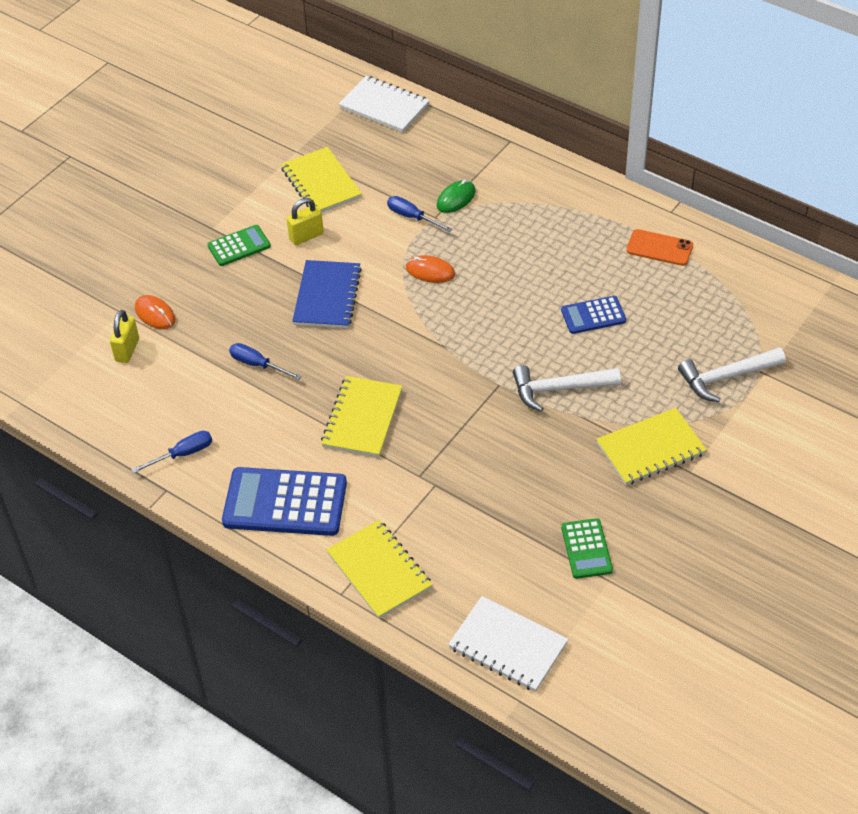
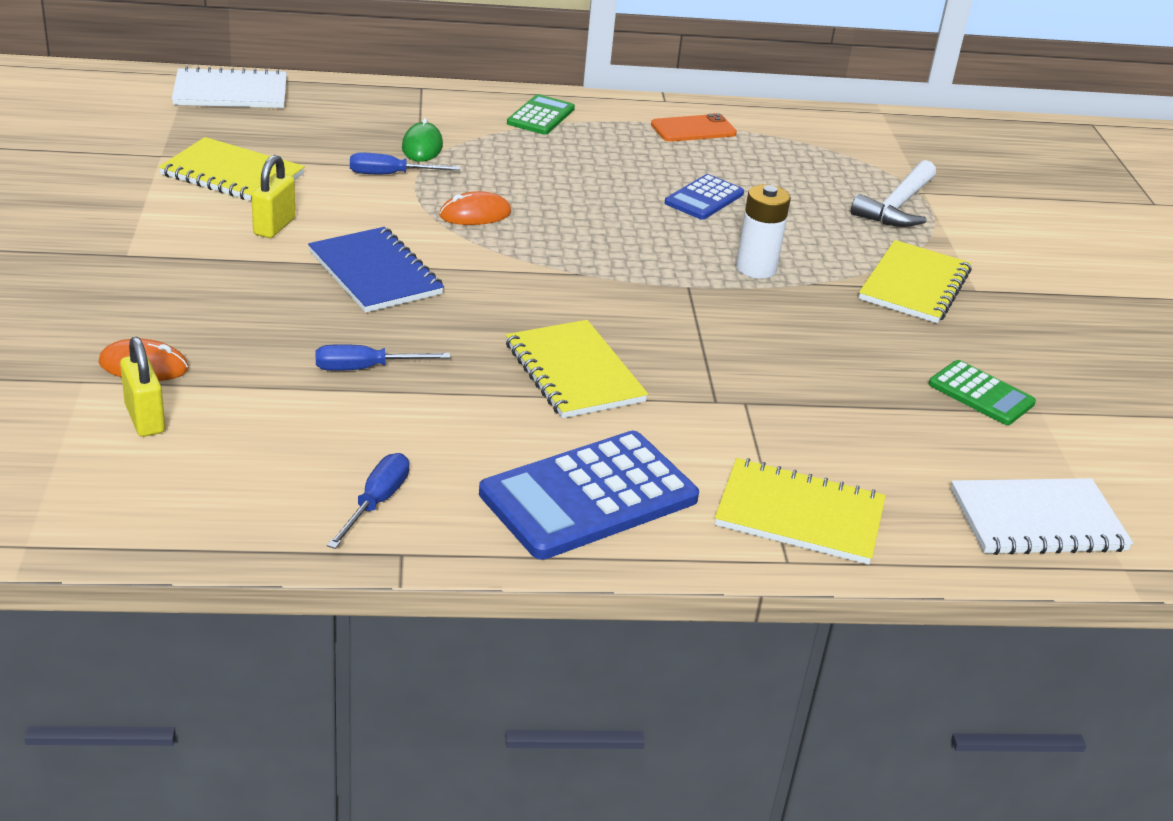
camera: 45 degrees left, 15 degrees down
(239, 246) = (189, 261): green calculator -> green calculator (541, 116)
(559, 389) = (756, 268): white hammer -> white battery

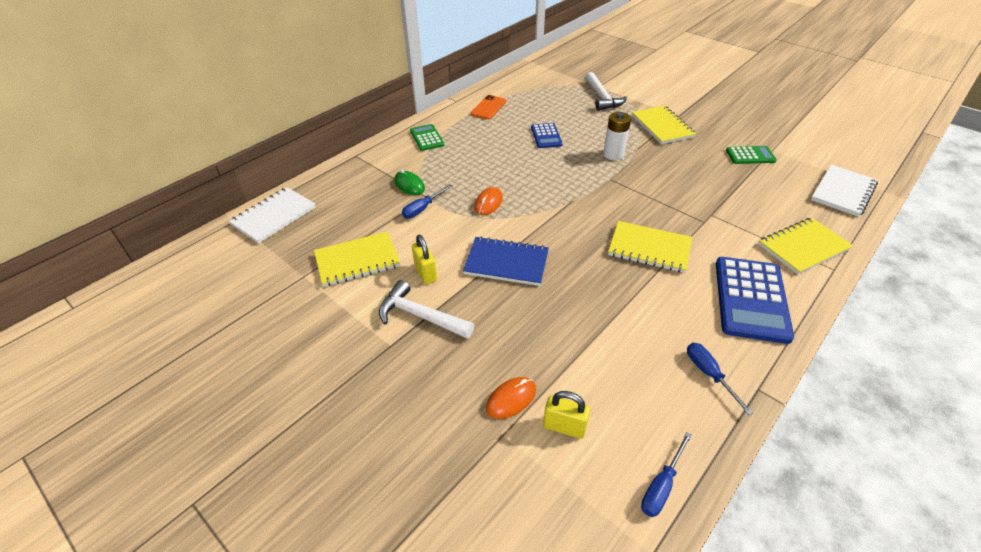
camera: 40 degrees left, 10 degrees up
(198, 253) = (421, 316): none -> white hammer
(365, 368) = (588, 313): blue screwdriver -> blue screwdriver (661, 486)

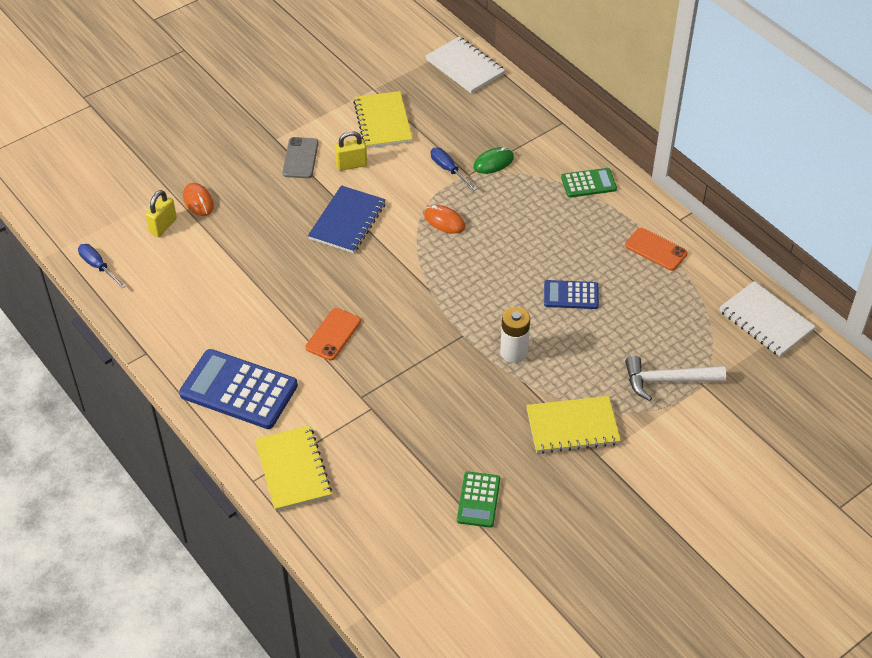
camera: 100 degrees right, 5 degrees up
(421, 316) = (300, 158): white hammer -> grey phone
(649, 248) = (333, 334): yellow notebook -> orange phone
(709, 374) = (172, 326): blue screwdriver -> none
(843, 192) = (375, 565): white notebook -> white notebook (765, 321)

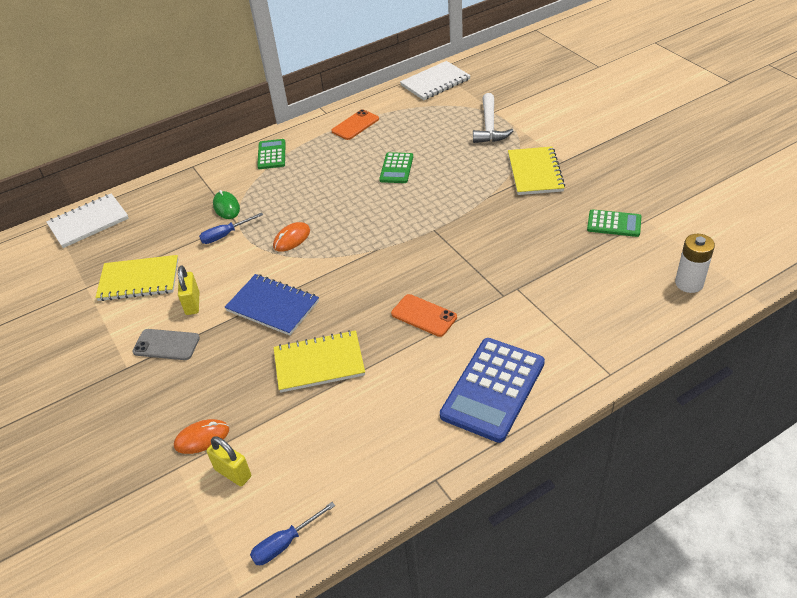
camera: 80 degrees left, 5 degrees down
(293, 470) = (594, 343): yellow notebook -> yellow notebook (319, 363)
(513, 352) = (456, 201): white battery -> white battery (689, 283)
(571, 295) = (396, 168): blue calculator -> green calculator

